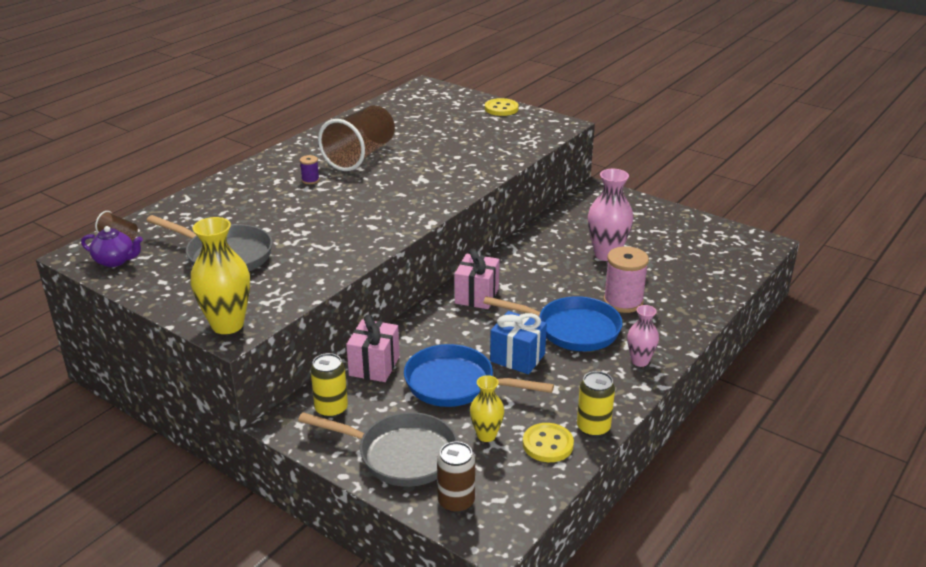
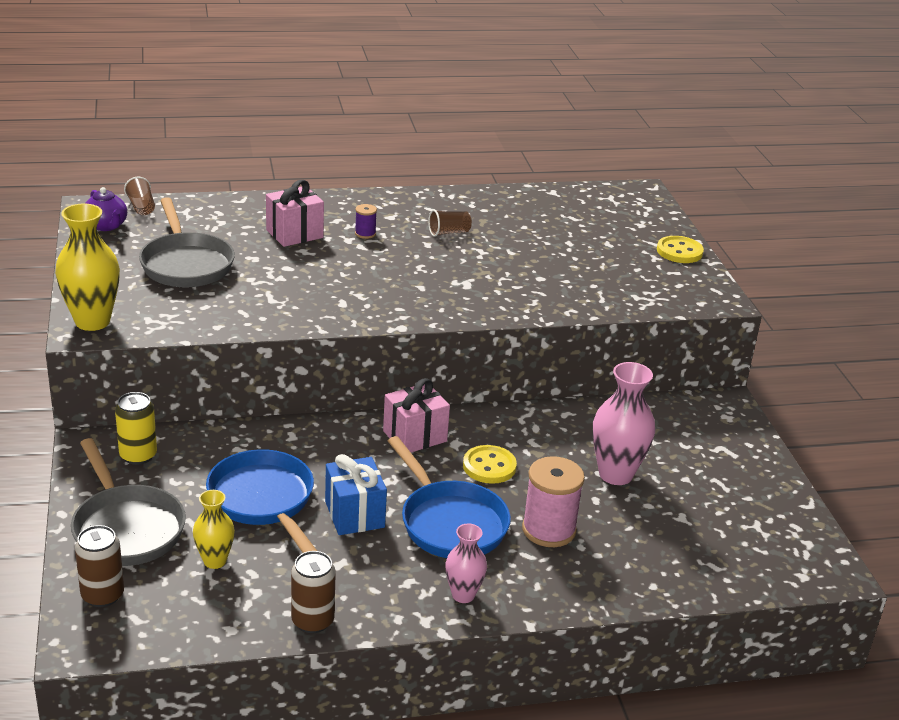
camera: 40 degrees right, 0 degrees up
(360, 156) = (449, 232): brown cup -> brown cup, size x0.41
(374, 366) = (226, 442): pink gift -> pink gift (294, 234)
(547, 444) = (250, 605): yellow button -> yellow button (489, 466)
(593, 428) = (312, 621): yellow can -> brown can

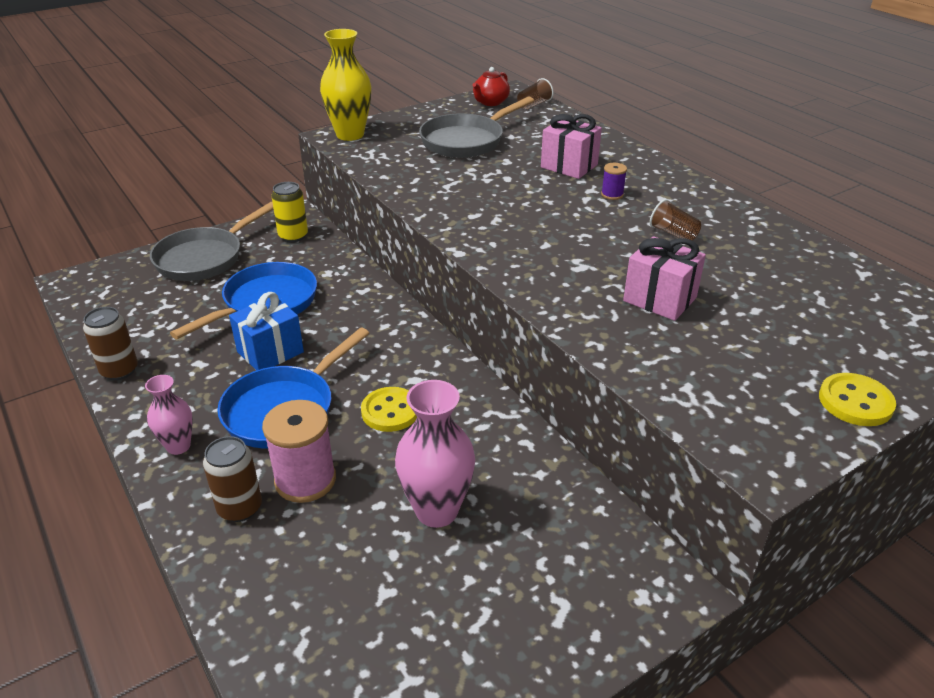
camera: 70 degrees right, 5 degrees up
(102, 595) = (125, 273): brown can -> brown can (240, 508)
(106, 226) = (490, 102): purple teapot -> red teapot
(215, 561) = (180, 304): yellow vase -> none
(414, 436) = (408, 352): pink gift -> pink gift (660, 299)

